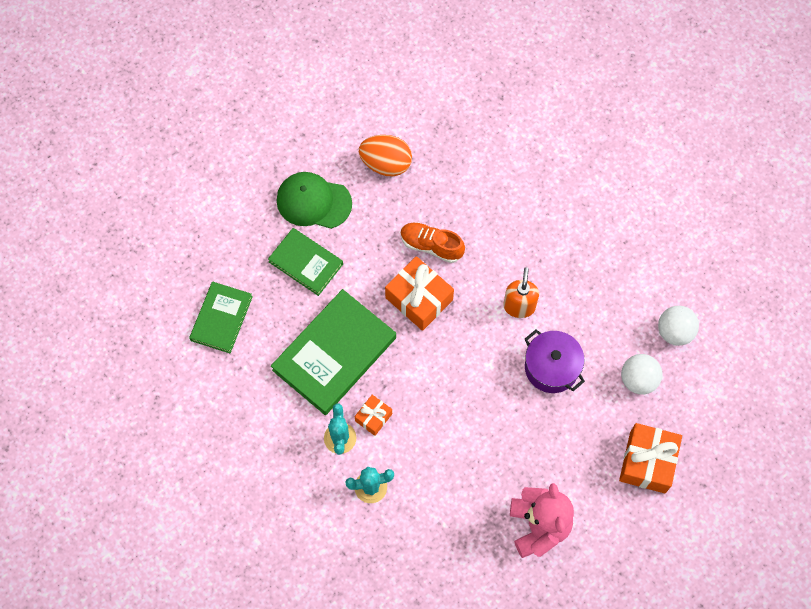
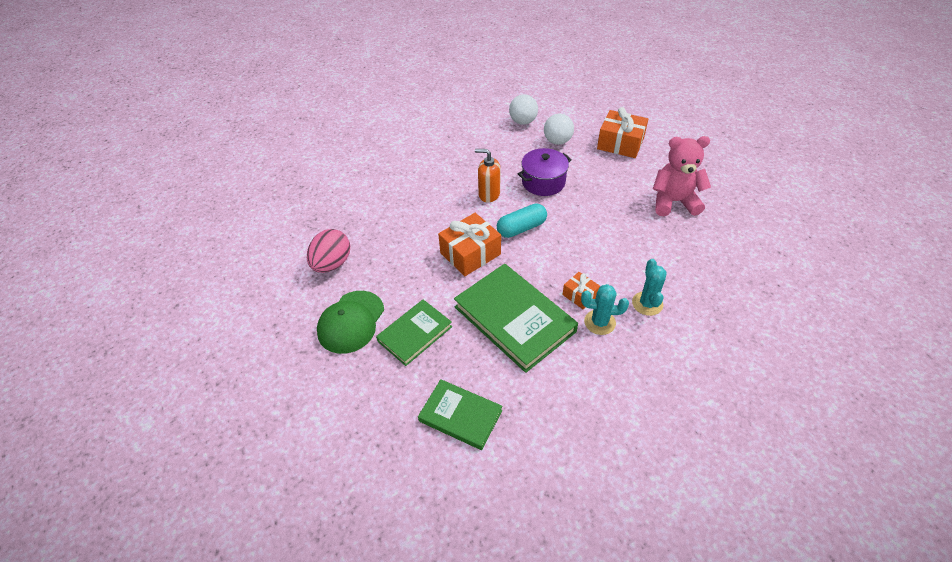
camera: 80 degrees left, 20 degrees down
(386, 164) = (332, 264): orange egg -> pink egg
(431, 246) = (422, 241): orange shoe -> none
(466, 349) = (521, 228): none -> turquoise capsule

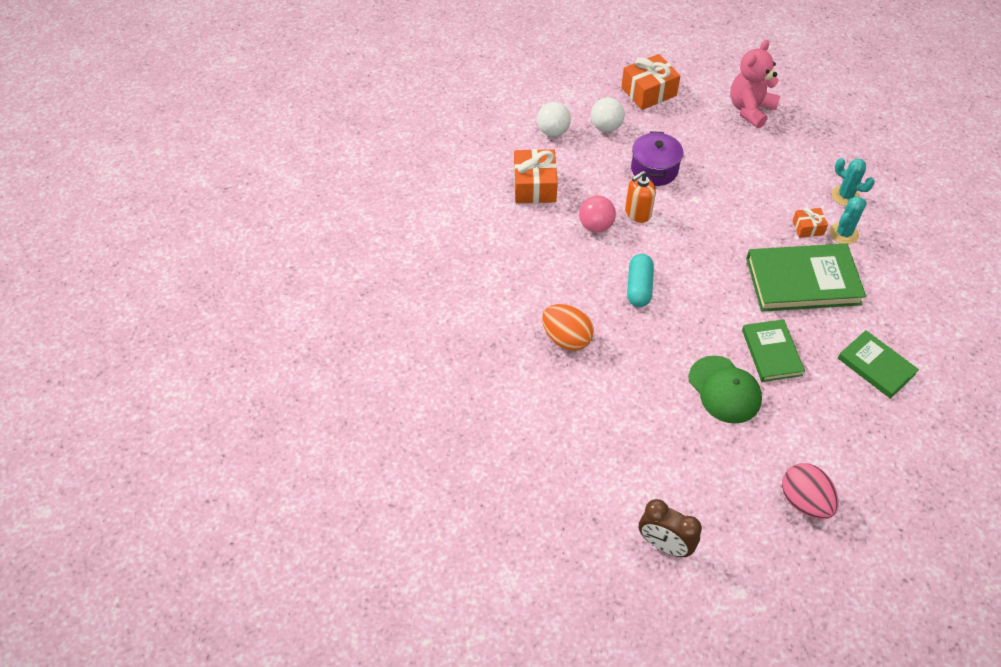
camera: 55 degrees left, 5 degrees up
(172, 355) = (664, 545): none -> brown clock
(332, 264) = (637, 371): pink egg -> pink egg (804, 501)
(334, 215) = (566, 338): none -> orange egg
(454, 180) = (595, 226): none -> pink ball
(460, 416) = (876, 366): green book -> green book turned 75 degrees clockwise
(470, 254) = (705, 267): orange gift -> orange gift (534, 186)
(521, 228) = (701, 217): turquoise capsule -> turquoise capsule (639, 287)

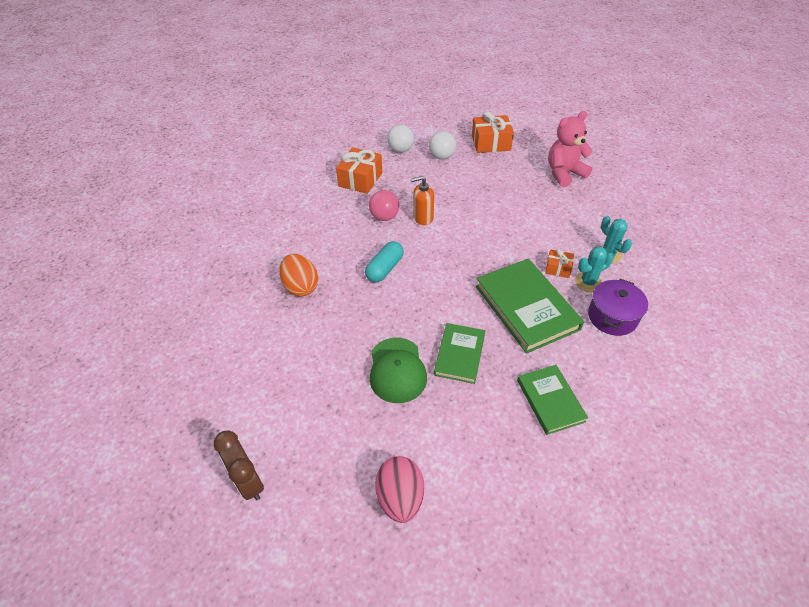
camera: 25 degrees right, 5 degrees down
(654, 169) = (458, 193): purple pot -> purple pot (612, 317)
(803, 281) = (526, 307): green book -> green book turned 45 degrees clockwise

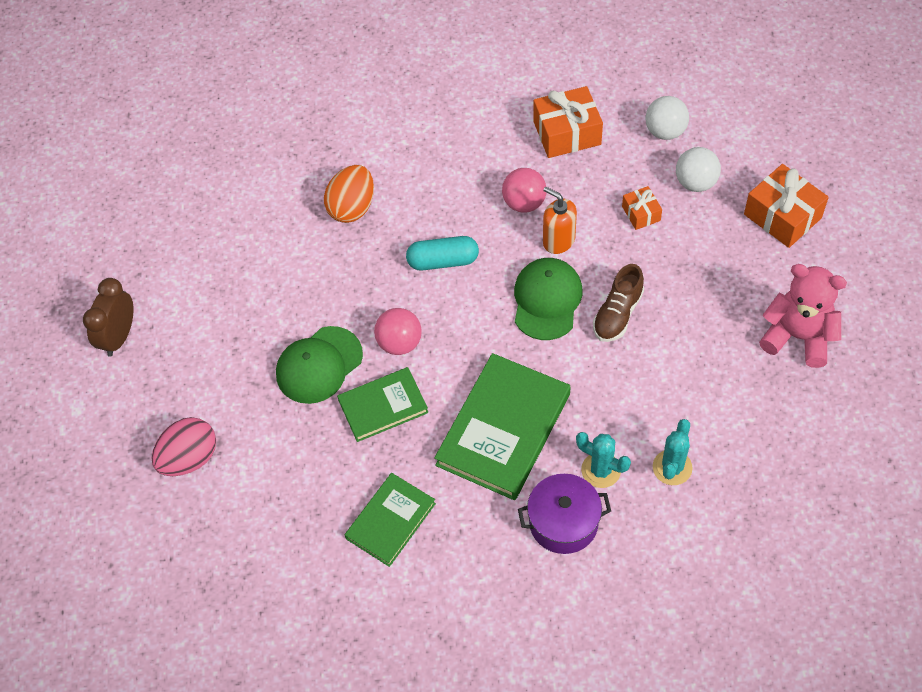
camera: 55 degrees right, 10 degrees up
(421, 320) = (399, 343): none -> pink ball
(456, 242) = (547, 300): none -> green cap
(492, 222) = (617, 314): none -> brown shoe
(558, 268) = (597, 427): orange gift -> orange gift (641, 213)

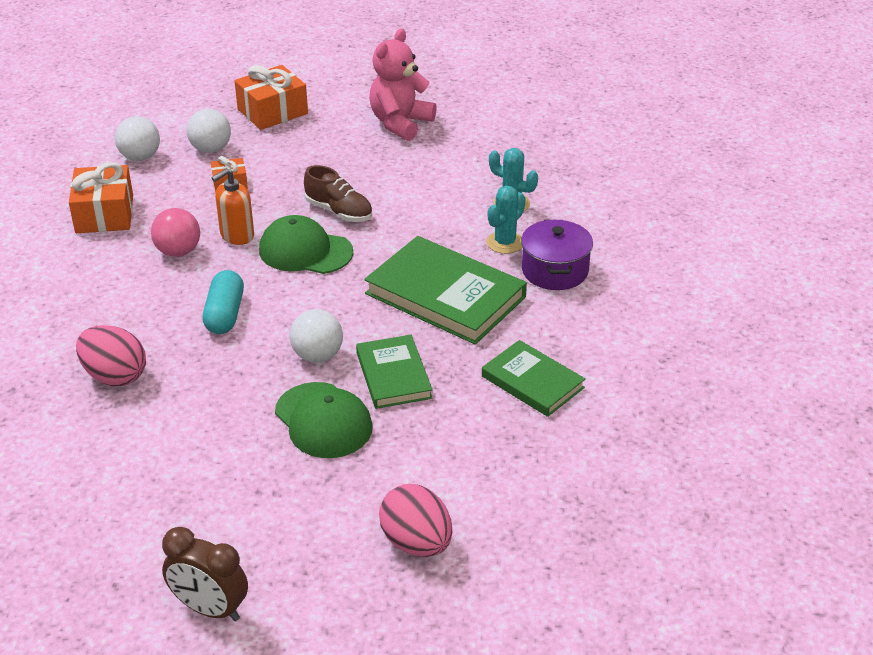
camera: 85 degrees left, 20 degrees down
(352, 207) = (115, 376): orange egg -> pink egg
(399, 343) = (317, 356): pink ball -> white ball

